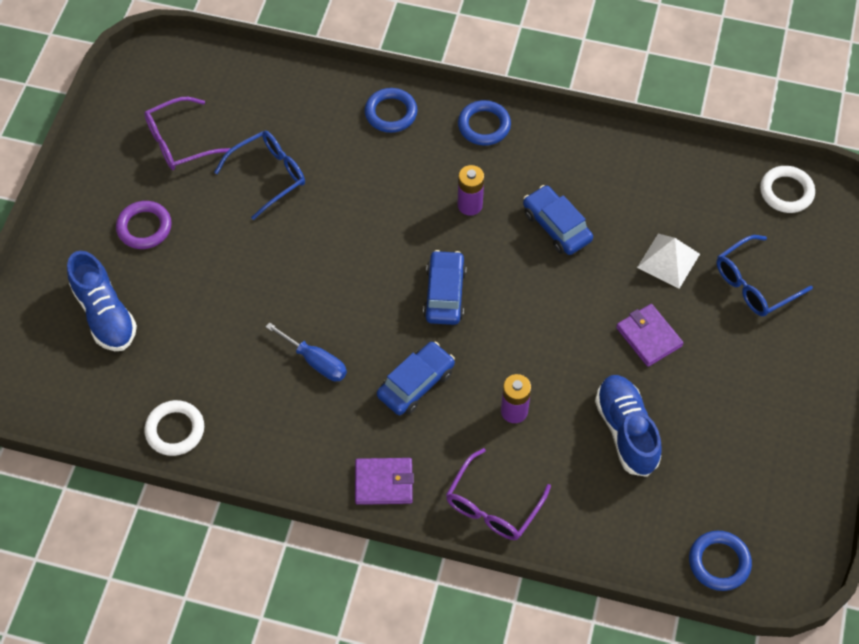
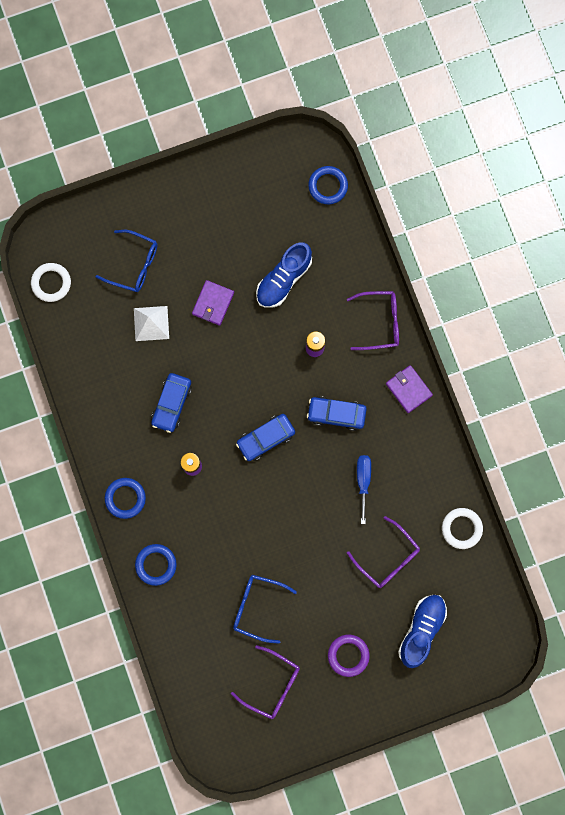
camera: 125 degrees left, 20 degrees up
(210, 331) = (388, 557): none -> purple glasses

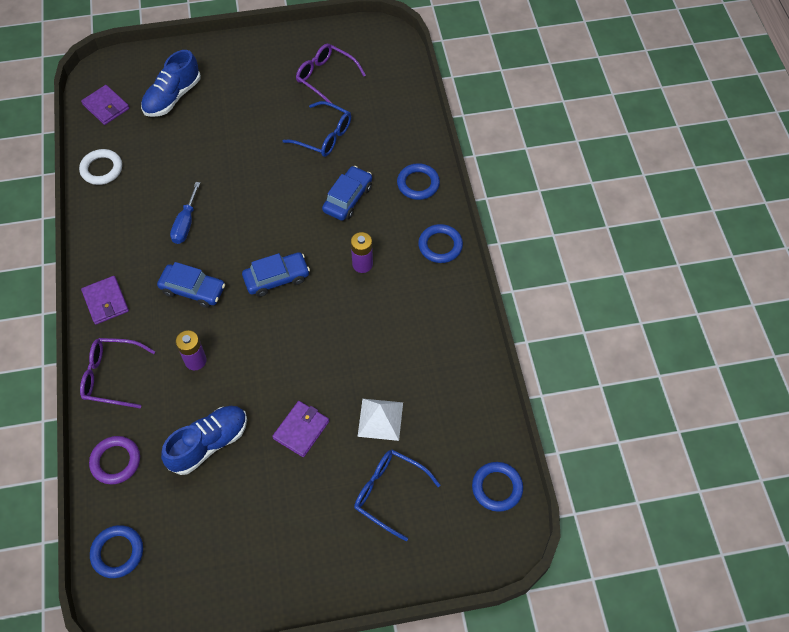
camera: 170 degrees left, 20 degrees down
(51, 283) = (497, 488): white ring -> blue ring
(172, 404) = (373, 328): blue car -> blue car (348, 198)
(348, 655) = (248, 88): purple ring -> purple ring (116, 461)
(388, 557) = (184, 156): purple glasses -> none
(484, 605) = (106, 106): none -> purple wallet

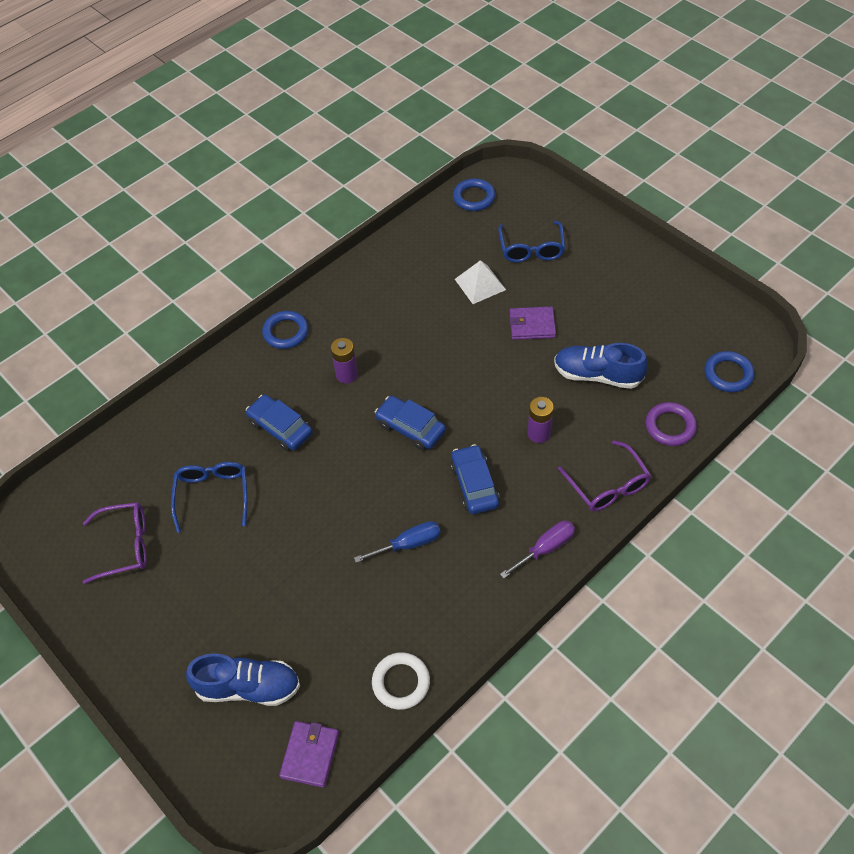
camera: 120 degrees left, 5 degrees down
(106, 301) = (545, 548): purple wallet -> purple screwdriver
(325, 77) = (125, 545): purple glasses -> purple glasses turned 105 degrees counterclockwise
(348, 198) = (280, 428): blue car -> blue car turned 45 degrees clockwise
(418, 184) = (225, 384): blue ring -> none

